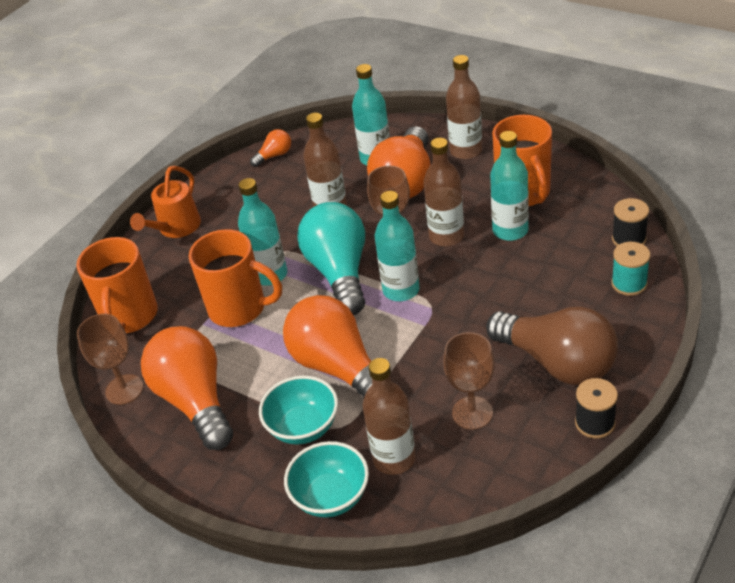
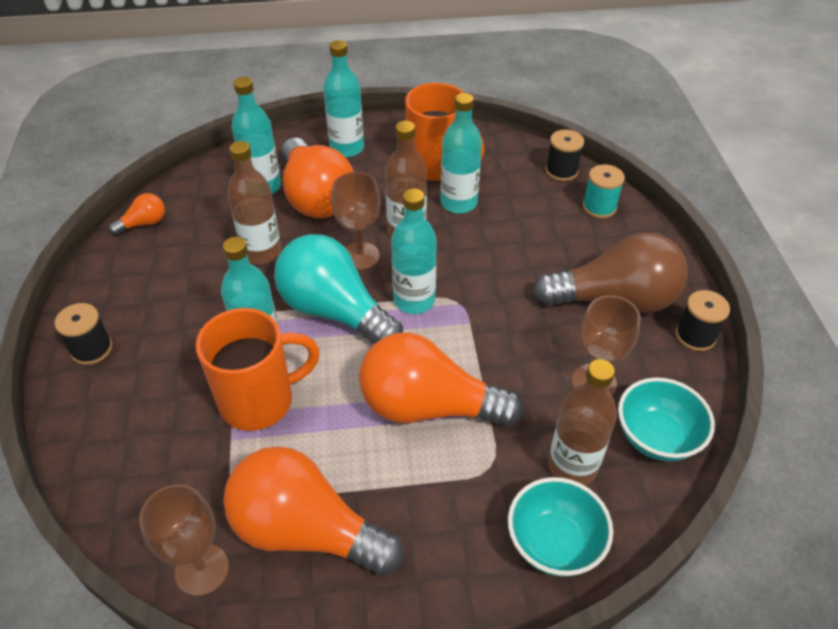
camera: 45 degrees left, 5 degrees up
(129, 317) = (126, 479): orange mug -> none
(176, 228) = (92, 349): orange watering can -> black spool
(274, 155) = (144, 223): orange light bulb -> orange light bulb turned 45 degrees clockwise
(303, 427) = (455, 488): turquoise bowl -> turquoise bowl (656, 437)
(466, 151) = (347, 148): brown bottle -> turquoise bottle

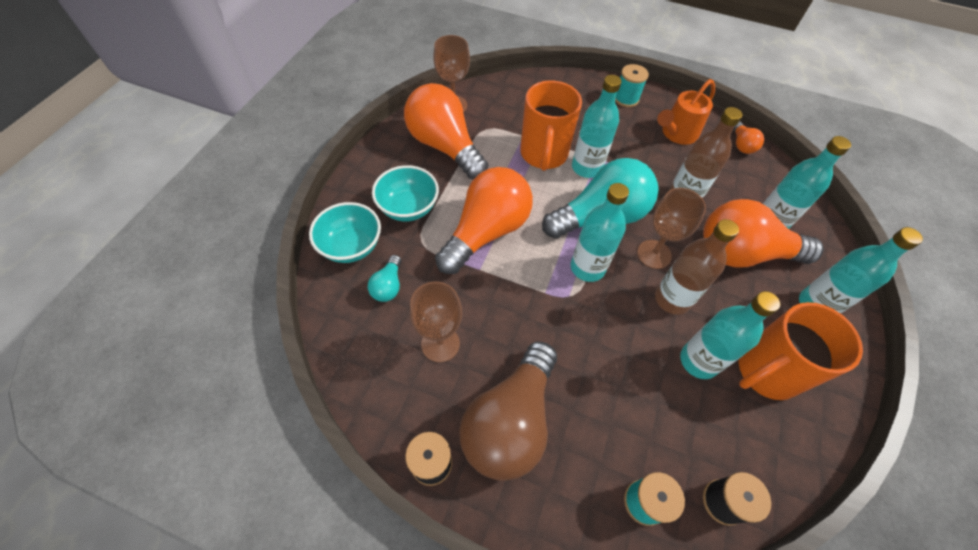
camera: 115 degrees right, 10 degrees up
(92, 349) = (626, 99): black spool -> turquoise spool
(150, 281) = (676, 134): none -> orange watering can
(306, 530) = (445, 146): orange light bulb -> orange light bulb turned 90 degrees counterclockwise
(572, 466) = (388, 286): brown bottle -> turquoise light bulb
(656, 437) = (369, 354): turquoise bowl -> turquoise bowl (408, 208)

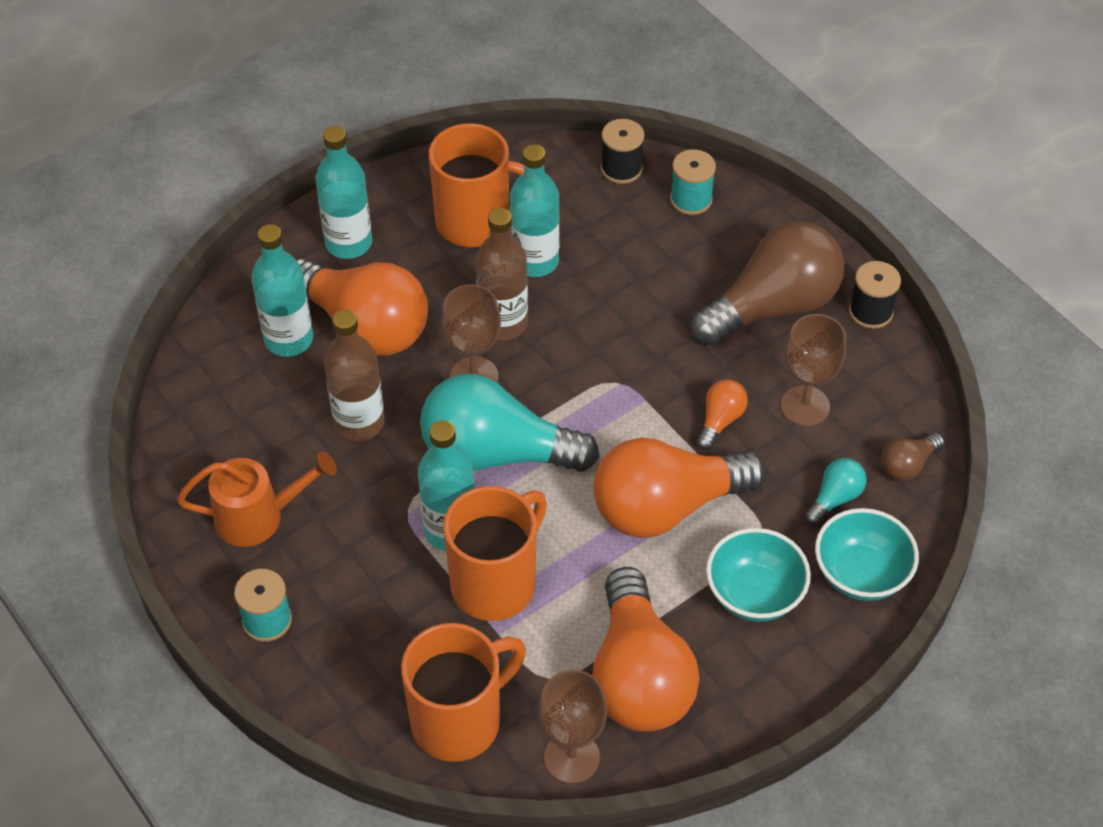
camera: 145 degrees left, 5 degrees down
(348, 334) = (907, 465): none -> brown light bulb
(512, 98) = (459, 720): none -> orange mug
(587, 267) = (571, 401): turquoise bottle -> none
(741, 145) = (185, 452): orange light bulb -> orange light bulb (720, 420)

